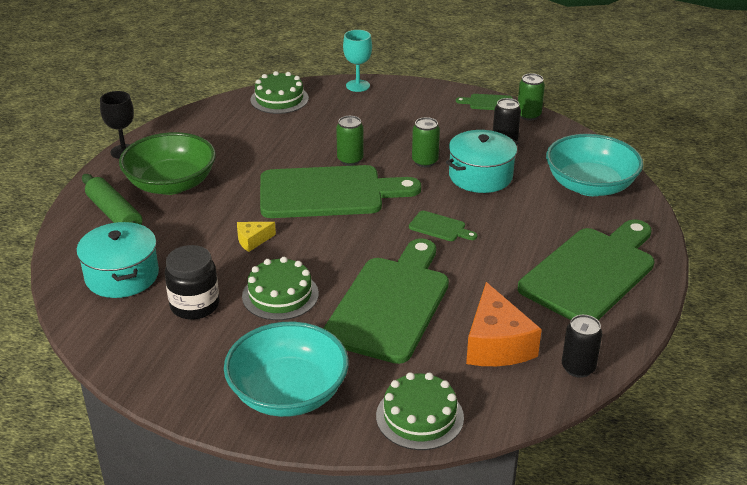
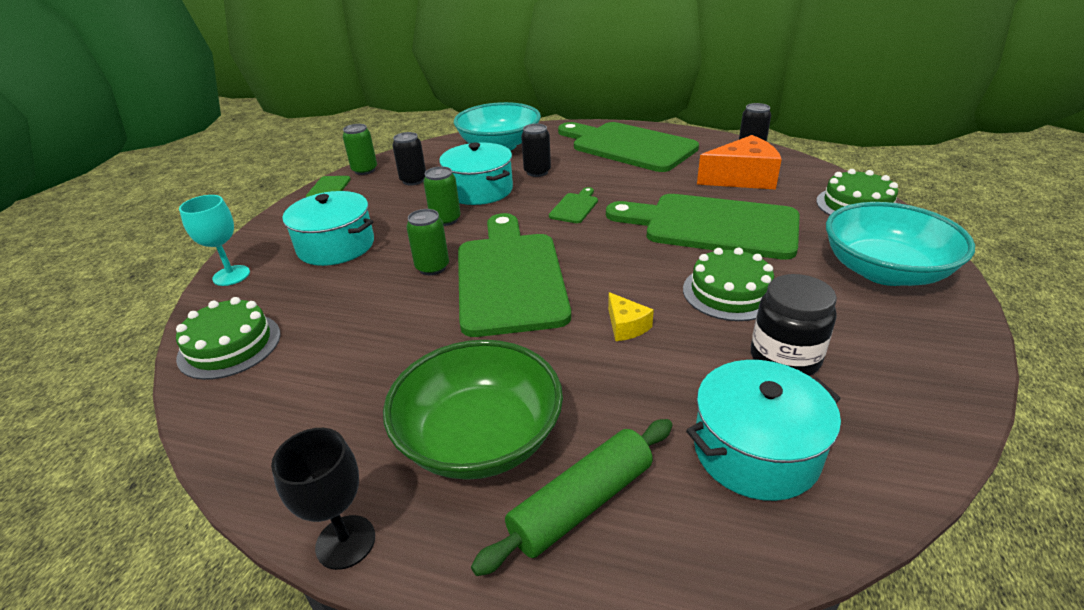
camera: 90 degrees left, 0 degrees up
(390, 118) = (336, 246): none -> turquoise pot
(520, 208) = (537, 172): none -> black can

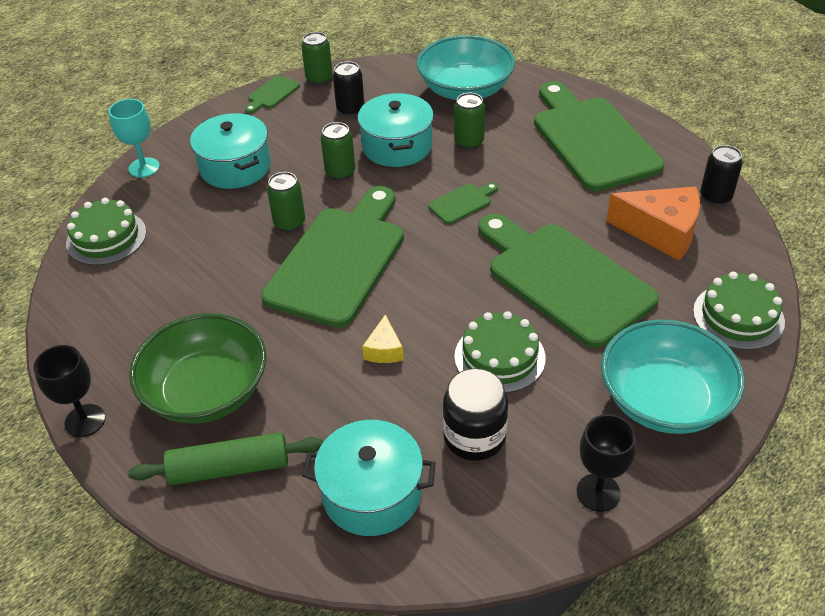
camera: 30 degrees right, 10 degrees up
(537, 172) = (469, 142): black can -> green can
(932, 353) = (598, 492): none -> black goblet

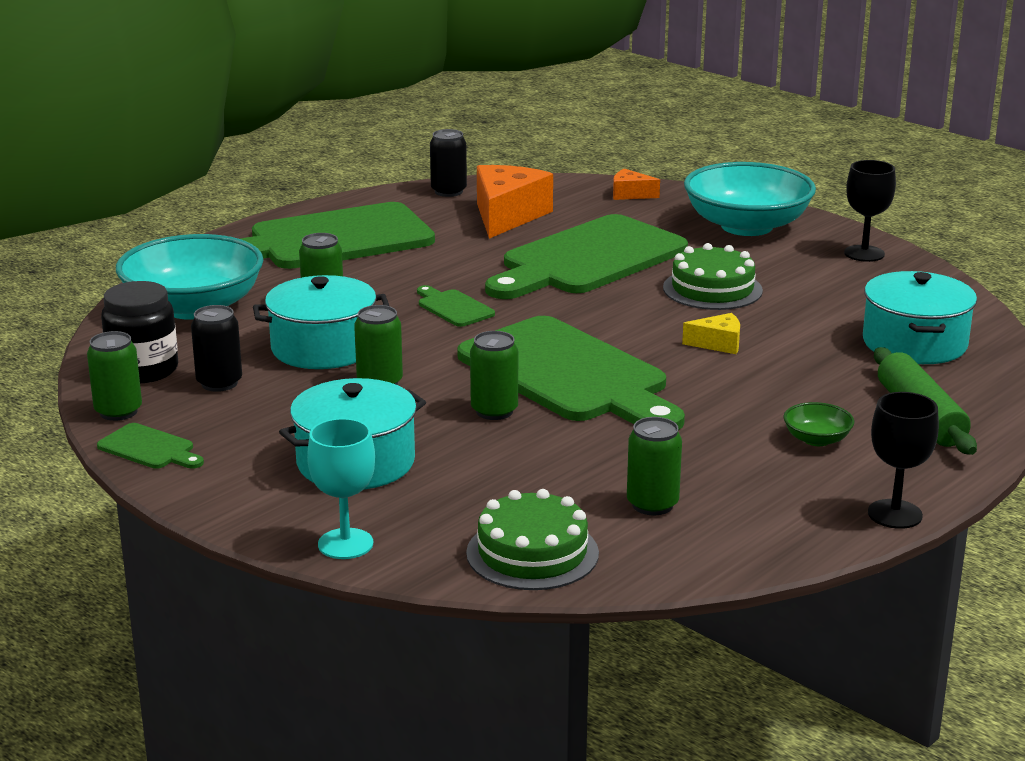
camera: 95 degrees left, 20 degrees down
(143, 292) = (652, 504): none -> green can
(207, 391) = (817, 439): green bowl -> green bowl, size x0.42
(339, 260) = (569, 375): green cutting board -> green cutting board turned 150 degrees counterclockwise
(474, 437) = (823, 300): black jar -> black jar (143, 370)
(738, 316) = (630, 194): green cake -> orange cheese

